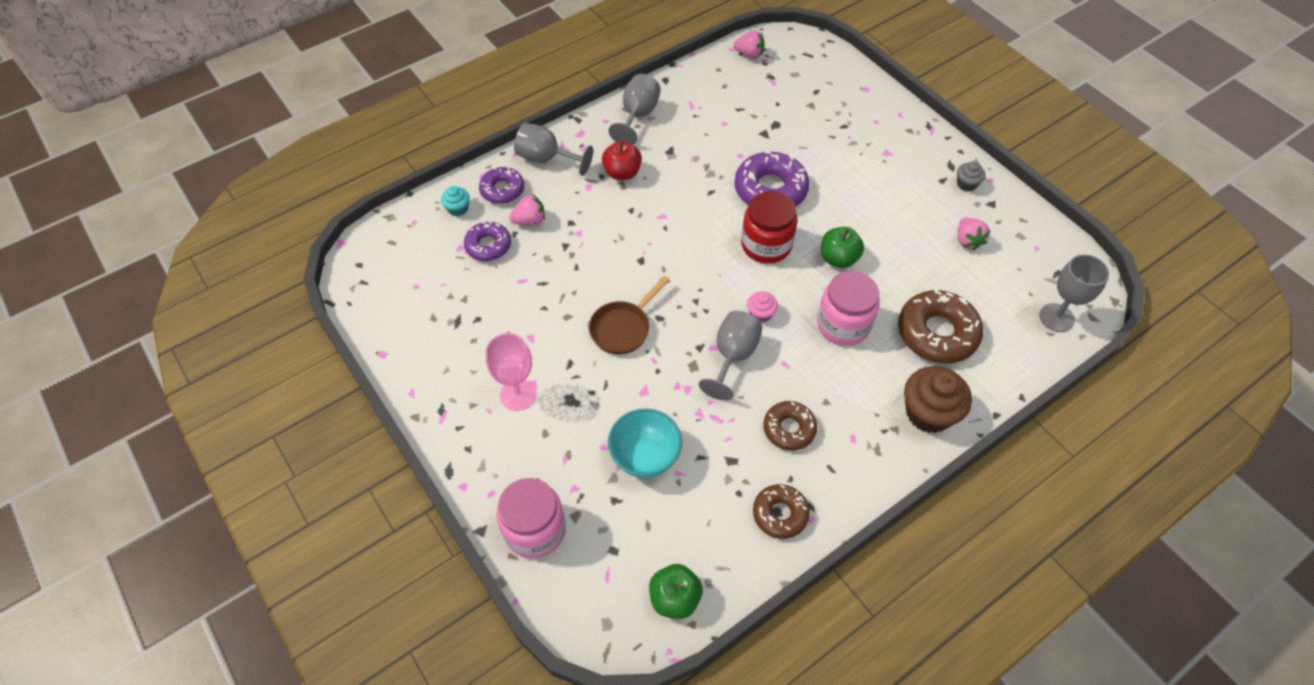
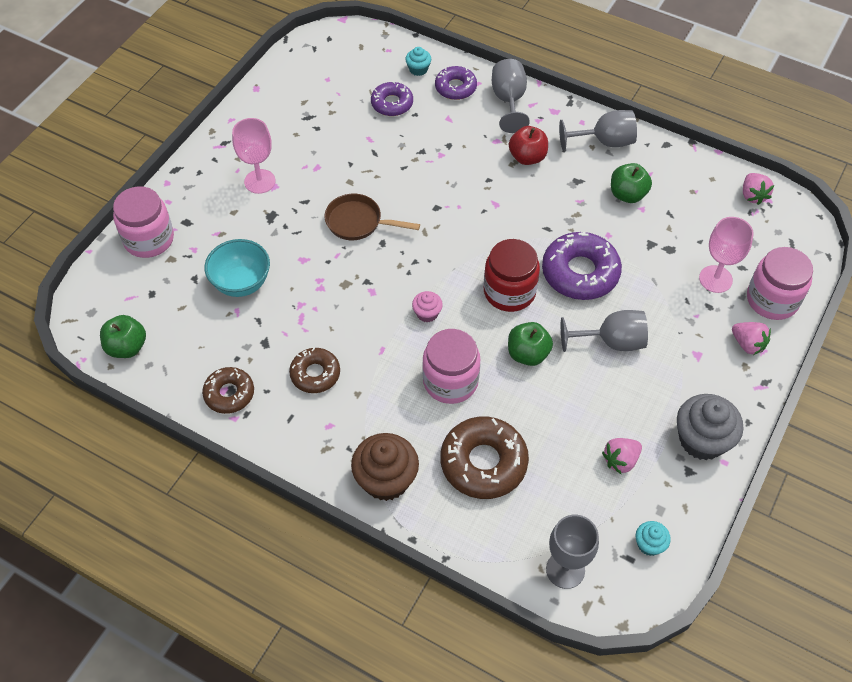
camera: 65 degrees right, 0 degrees up
(530, 220) = (434, 118): pink strawberry -> pink strawberry (747, 344)
(704, 125) = (627, 194): none -> green apple
(733, 356) = (369, 308): grey goblet -> grey goblet (611, 342)
(819, 111) = (715, 279): none -> pink goblet
(855, 88) = (772, 299): none -> pink jar
(966, 184) = (702, 440): grey cupcake -> grey cupcake, size x1.98
(1049, 255) = (649, 544): none -> turquoise cupcake

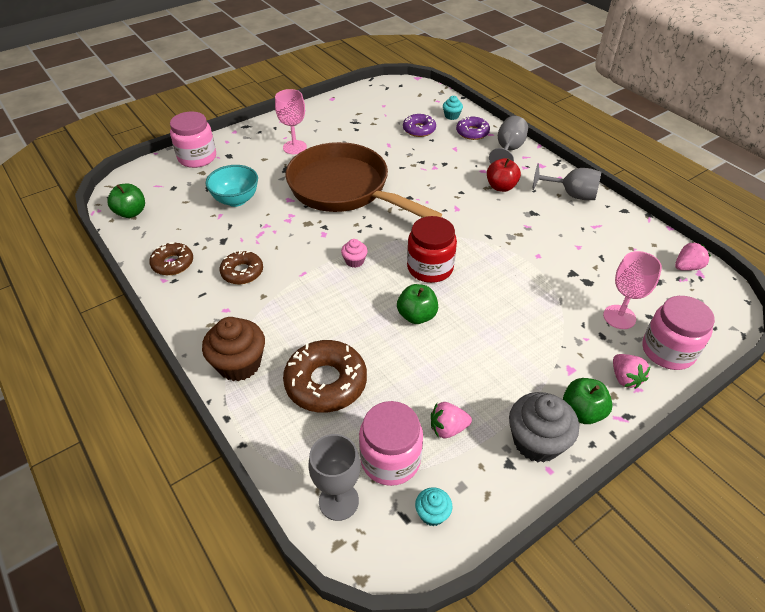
camera: 25 degrees right, 10 degrees down
(358, 222) = (345, 189): brown pan -> brown pan, size x2.23
(450, 381) = (340, 313): pink jar -> pink jar (390, 459)
(580, 272) = (498, 274): purple donut -> none
(611, 342) = (495, 332): grey goblet -> none
(627, 194) = (571, 233): green apple -> green apple (582, 412)
(753, 195) = (687, 267): pink strawberry -> pink strawberry turned 135 degrees counterclockwise

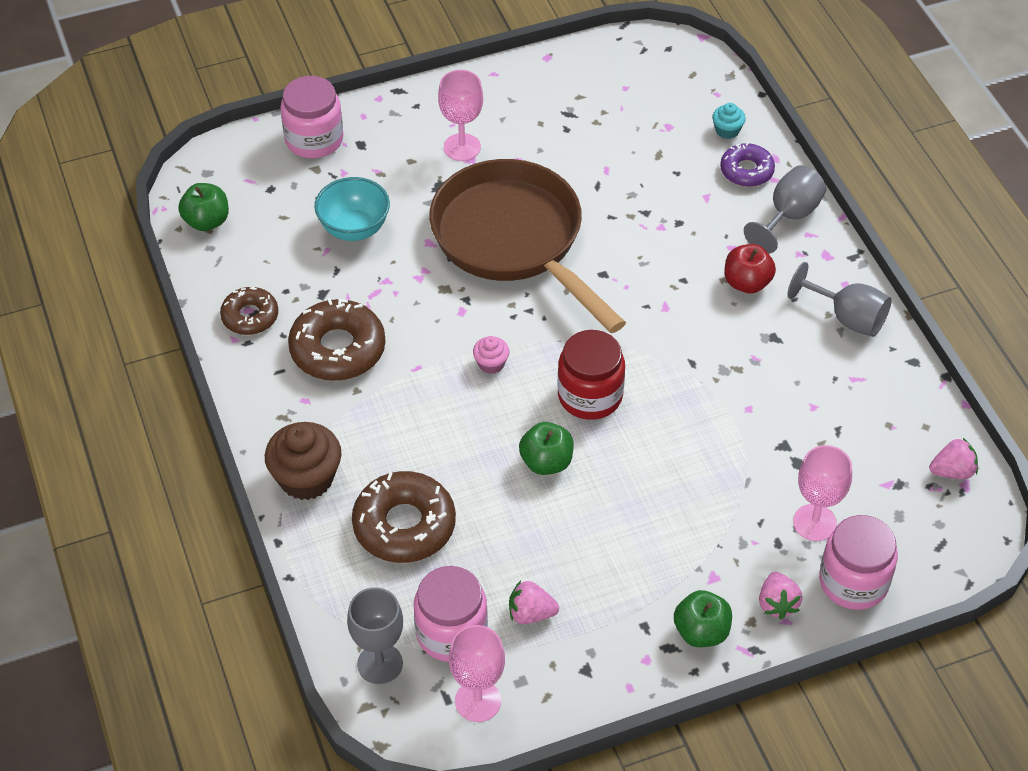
camera: 15 degrees right, 5 degrees up
(242, 272) = (337, 349): brown donut -> brown donut, size x1.65
(419, 129) = (664, 149): purple donut -> none
(432, 513) = (478, 701): turquoise cupcake -> pink goblet
(536, 441) = (629, 653): grey cupcake -> none

